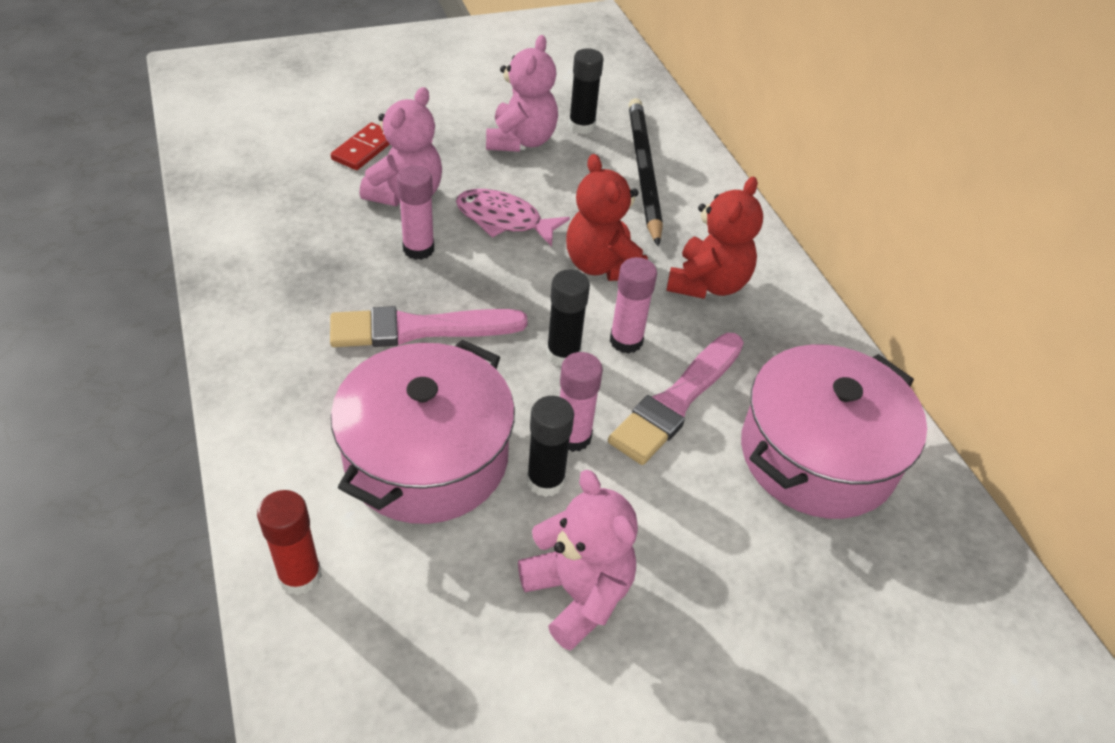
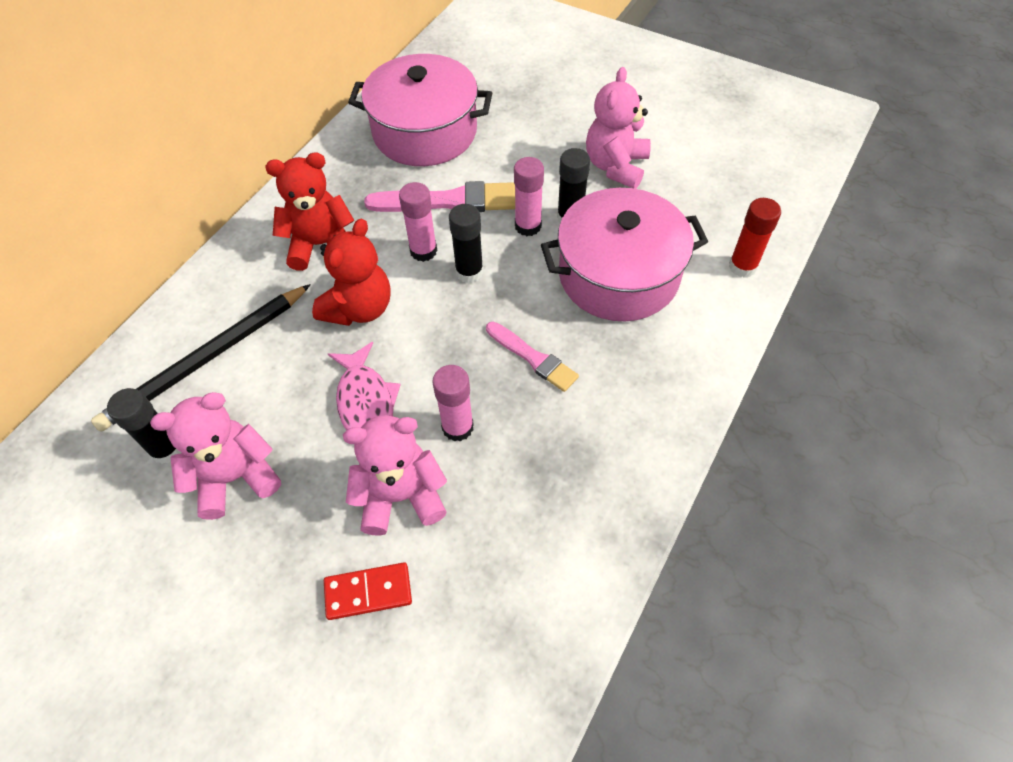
camera: 125 degrees left, 10 degrees up
(419, 329) = (533, 358): pink brush -> pink brush, size x0.64

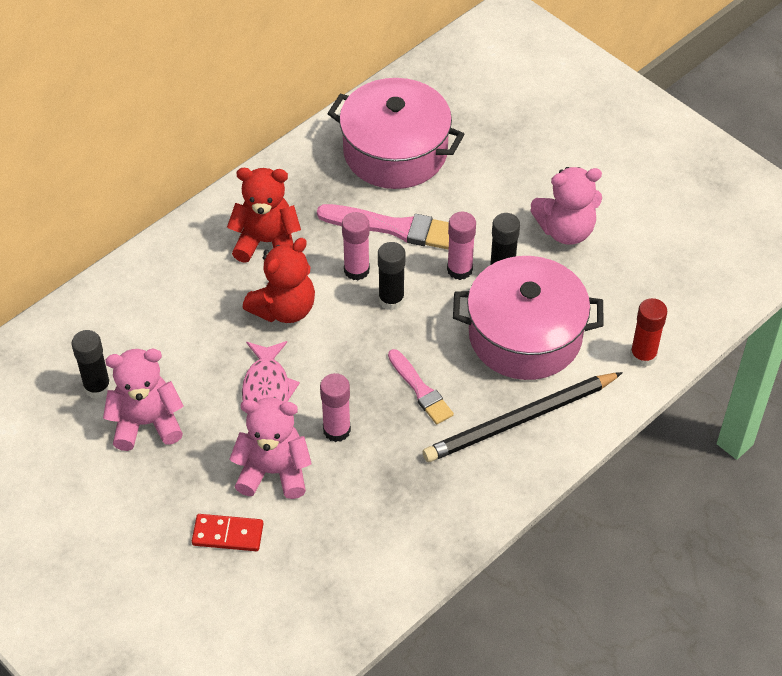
camera: 15 degrees right, 5 degrees down
(207, 359) = (145, 321): black pencil -> black pencil (521, 420)
(616, 166) = (566, 230): pink teddy bear -> pink teddy bear turned 135 degrees counterclockwise

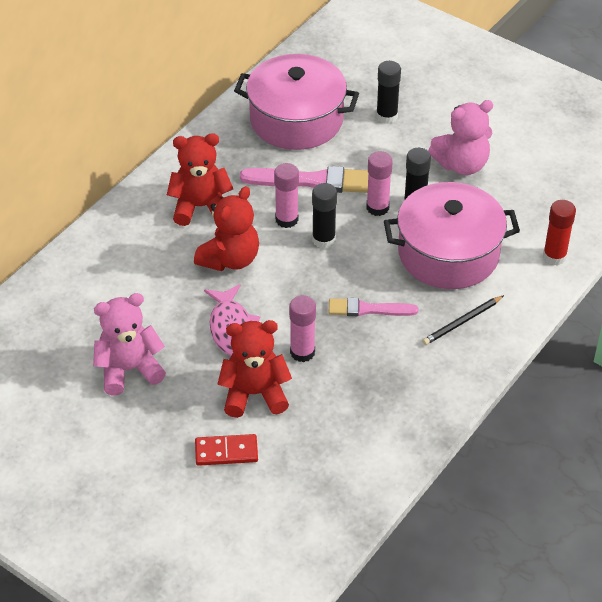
camera: 10 degrees left, 5 degrees down
(97, 387) = (76, 346): black glue stick -> black glue stick (386, 116)
(273, 471) = (254, 394): pink teddy bear -> red teddy bear
(420, 390) = (368, 309): pink brush -> pink brush turned 135 degrees clockwise
(521, 420) = (462, 322): black pencil -> black pencil, size x0.52

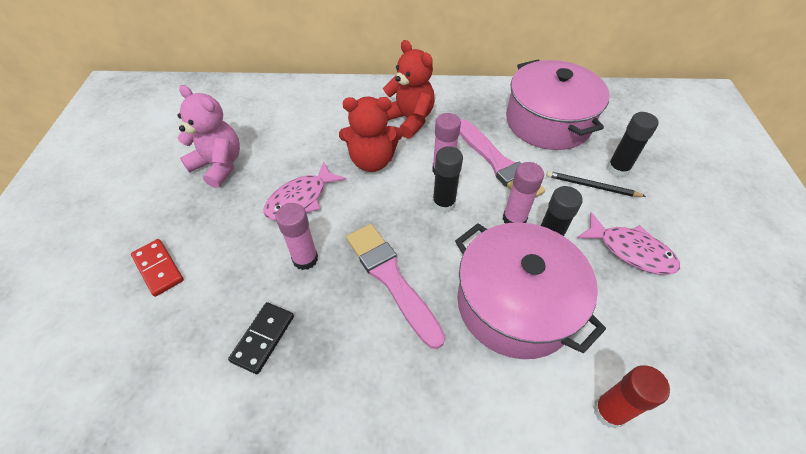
camera: 55 degrees right, 5 degrees up
(254, 394) = (236, 252): red teddy bear -> none
(356, 407) = (263, 338): none -> black domino
(368, 309) = (391, 279): pink brush -> pink brush, size x1.57
(462, 164) = (631, 251): pink teddy bear -> pink fish
(462, 322) = (438, 370): black pencil -> black pencil (592, 186)

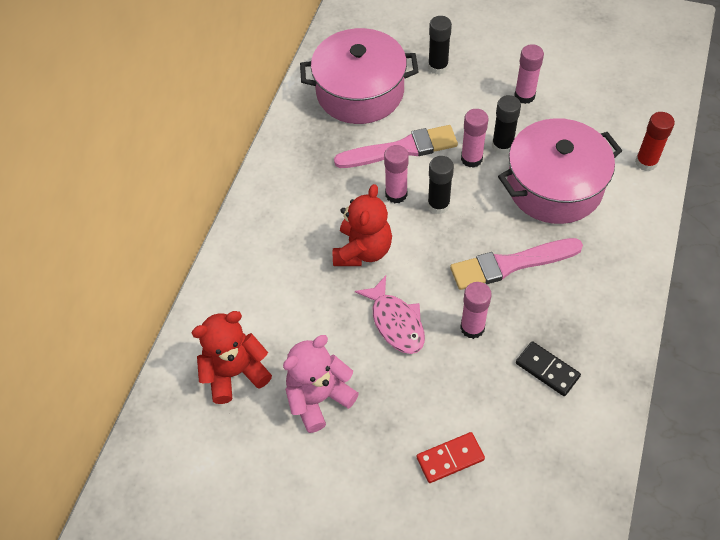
camera: 70 degrees left, 5 degrees up
(409, 119) = (312, 204): red teddy bear -> red teddy bear (235, 372)
(592, 186) = (452, 92): black pencil -> none
(631, 251) = (524, 96): pink fish -> pink glue stick

